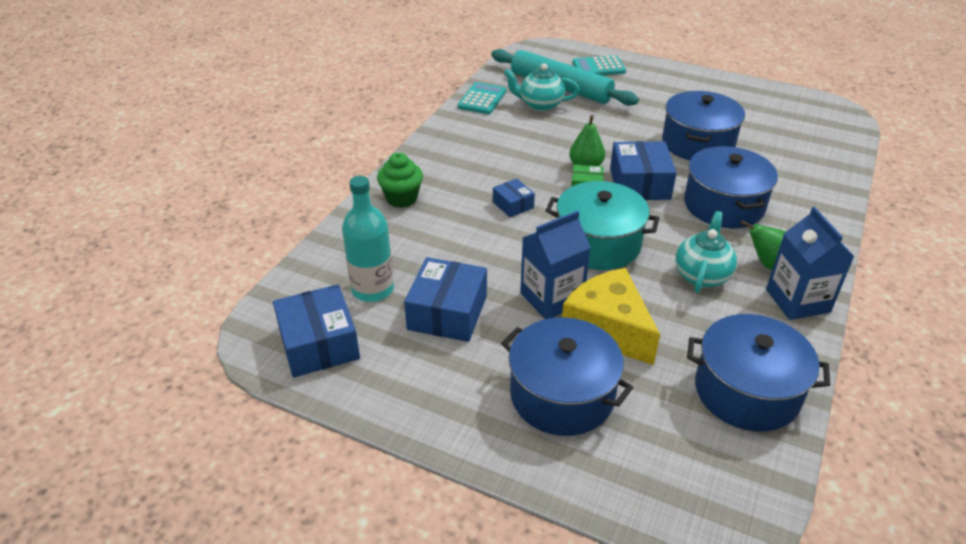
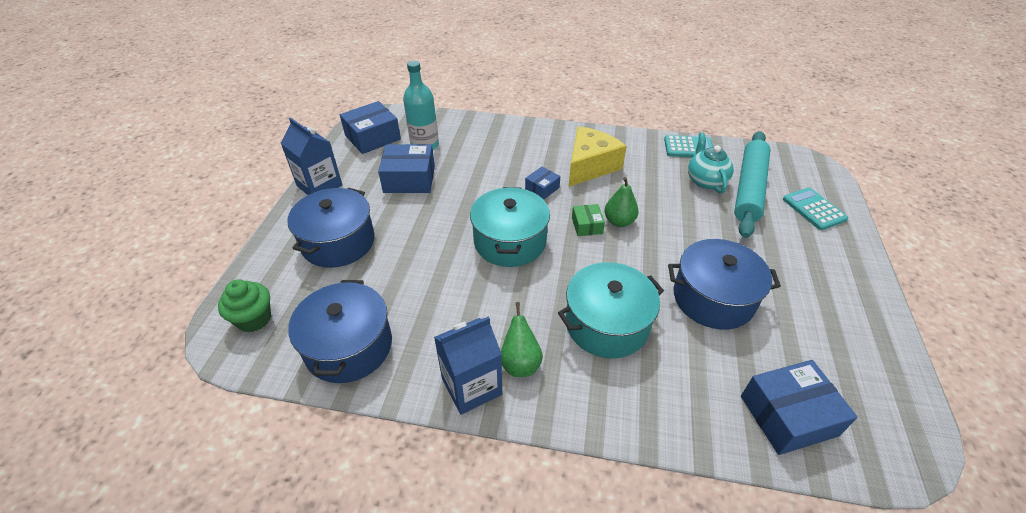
camera: 75 degrees right, 5 degrees up
(401, 198) = (525, 136): green cupcake -> green cupcake (254, 319)
(551, 298) = (435, 224): blue carton -> blue carton (319, 185)
(608, 329) = (407, 258): yellow cheese -> yellow cheese (590, 166)
(639, 184) = (611, 259): blue box -> blue box (788, 415)
(701, 275) = (488, 311): turquoise teapot -> none
(723, 205) = (606, 324): blue pot -> turquoise pot

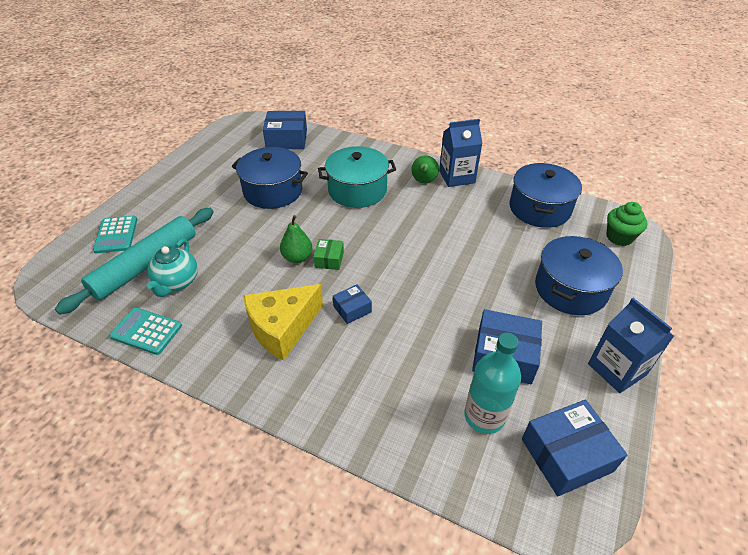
camera: 165 degrees left, 0 degrees up
(510, 241) = (406, 258): turquoise pot -> none

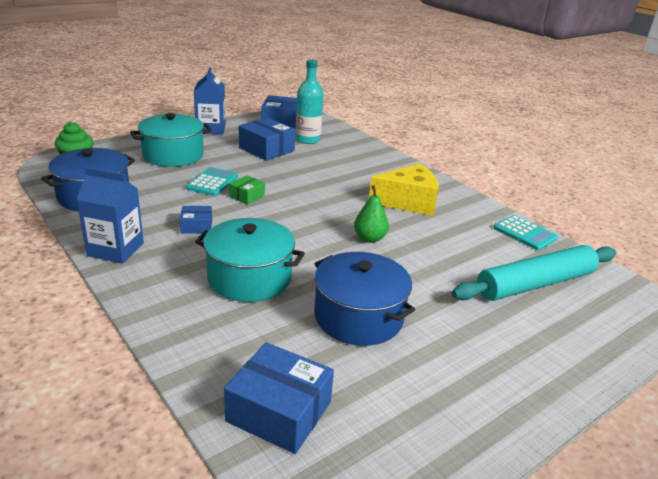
camera: 155 degrees left, 15 degrees down
(116, 235) = (583, 331): turquoise calculator -> turquoise calculator (212, 182)
(177, 282) = (498, 258): turquoise teapot -> none
(329, 259) = (340, 227): green box -> green box (247, 196)
(352, 309) = (346, 194): blue box -> blue box (196, 226)
(423, 181) = (160, 258): green pear -> none
(570, 289) = (173, 155): blue pot -> turquoise pot

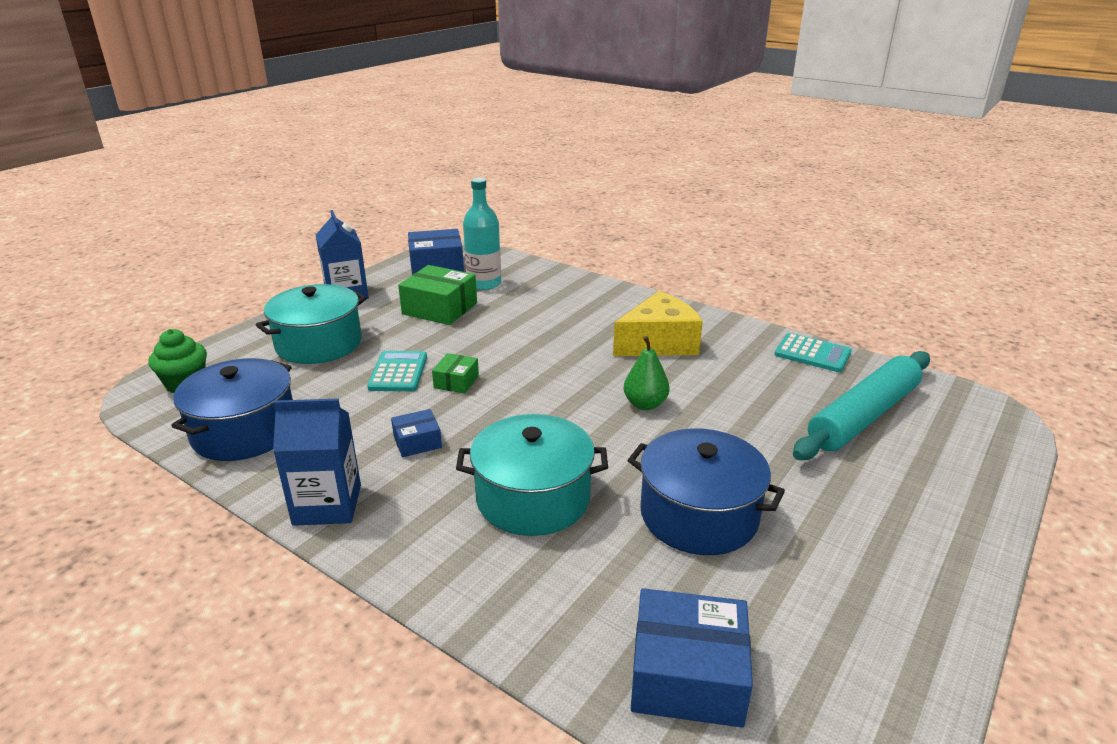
camera: 15 degrees left, 0 degrees up
(266, 149) = (440, 308): blue box -> green box

